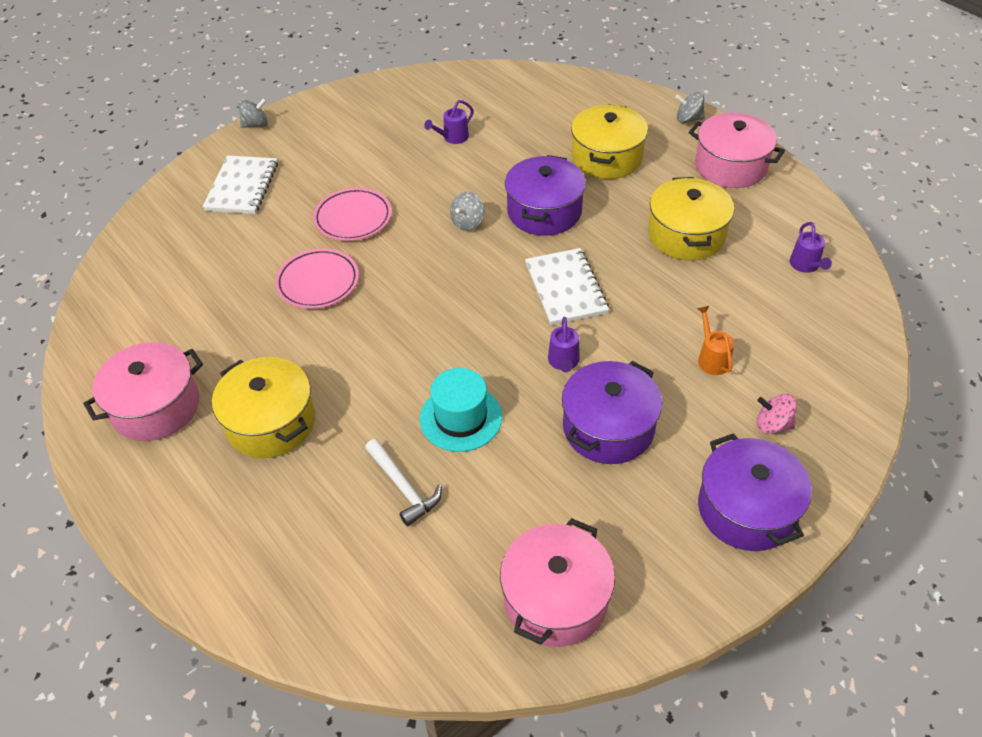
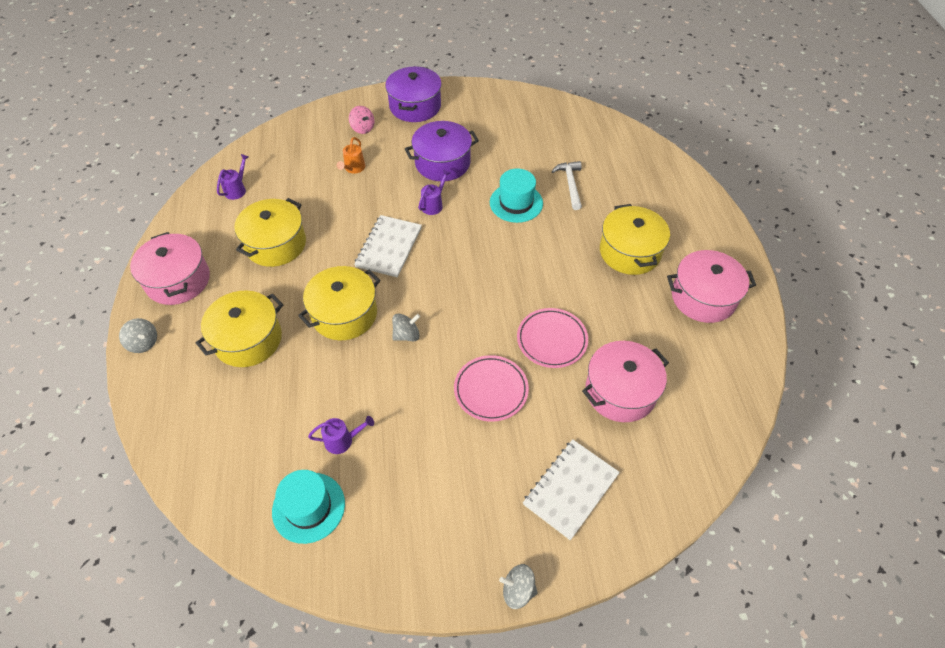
camera: 150 degrees left, 5 degrees up
(441, 99) = (308, 507): none -> turquoise hat
(544, 211) = (344, 314): purple pot -> yellow pot
(555, 599) = (529, 114): pink pot -> pink pot (620, 391)

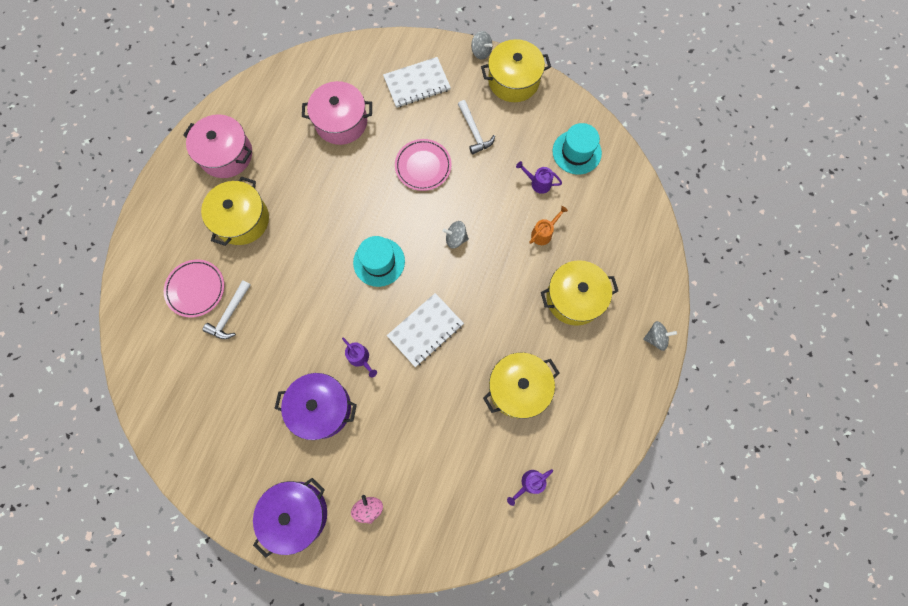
camera: 150 degrees left, 20 degrees up
(143, 343) = (655, 338): grey spinning top -> grey spinning top turned 105 degrees clockwise
(178, 280) = (614, 391): pink pot -> none
(344, 314) = (492, 282): yellow pot -> yellow pot (513, 80)
(353, 168) = (407, 449): orange watering can -> orange watering can (544, 233)
(434, 204) = (361, 358): purple watering can -> purple watering can turned 105 degrees counterclockwise
(456, 463) = (474, 132): none -> white hammer
(516, 203) = (291, 320): turquoise hat -> turquoise hat (379, 262)
(552, 340) = (357, 180): pink plate -> pink plate (196, 289)

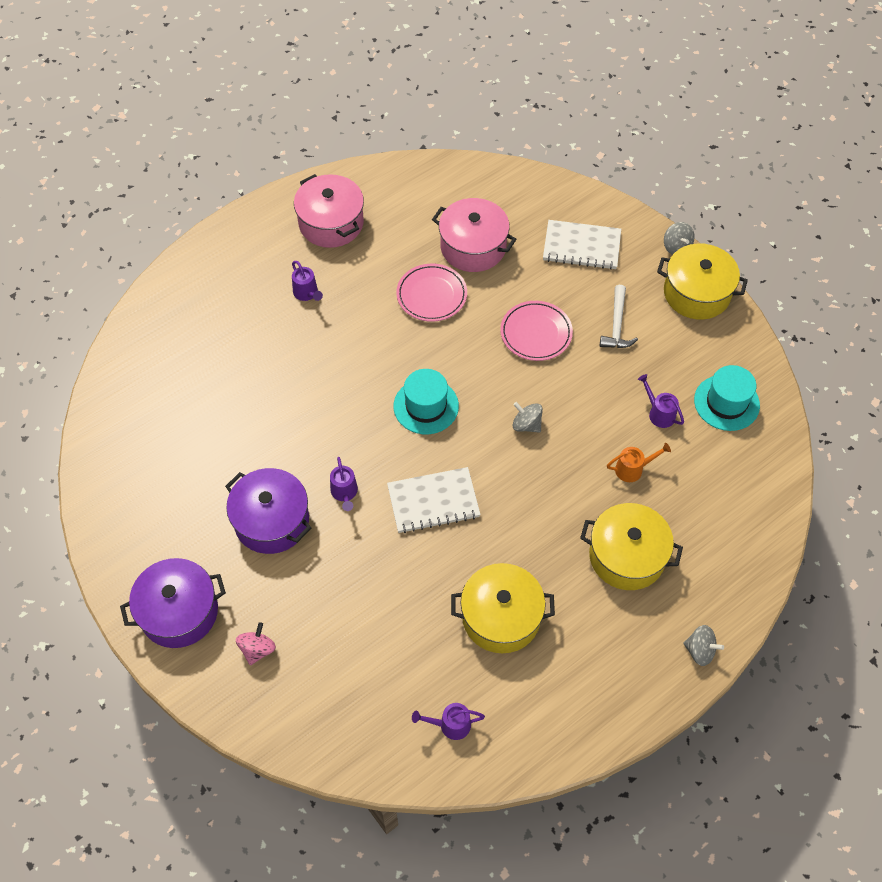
camera: 30 degrees right, 15 degrees down
(196, 289) = (218, 337): pink plate -> pink plate (431, 295)
(230, 314) = (236, 379): white hammer -> none
(242, 220) = (307, 294): yellow pot -> purple watering can

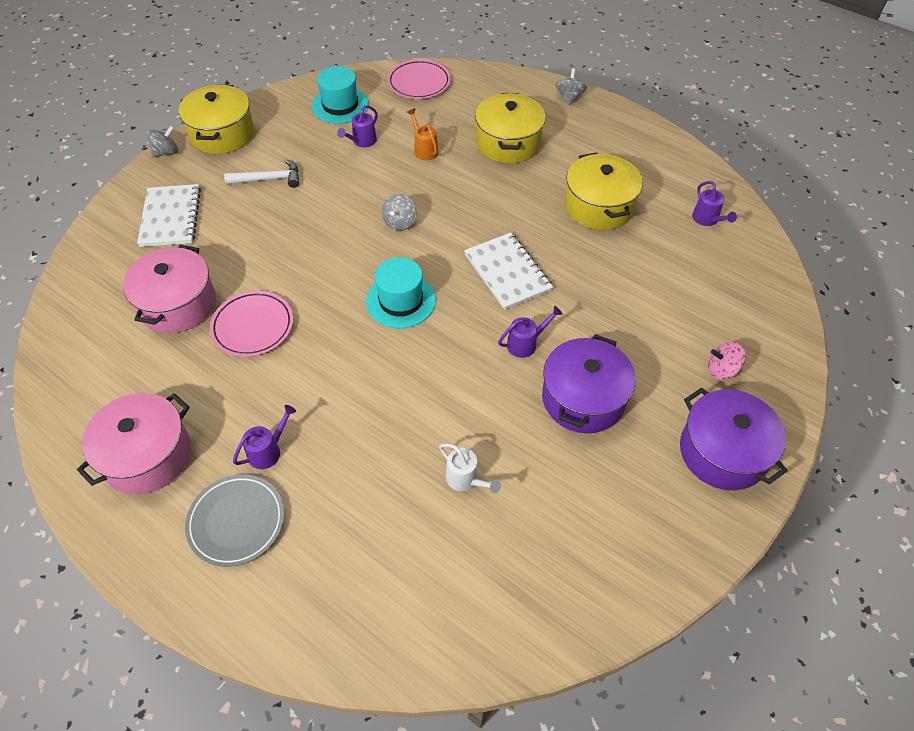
camera: 105 degrees left, 5 degrees down
(231, 415) = (466, 480): none -> white watering can
(257, 270) = (236, 522): none -> grey plate
(536, 333) = (290, 233): pink plate -> pink plate (419, 83)

